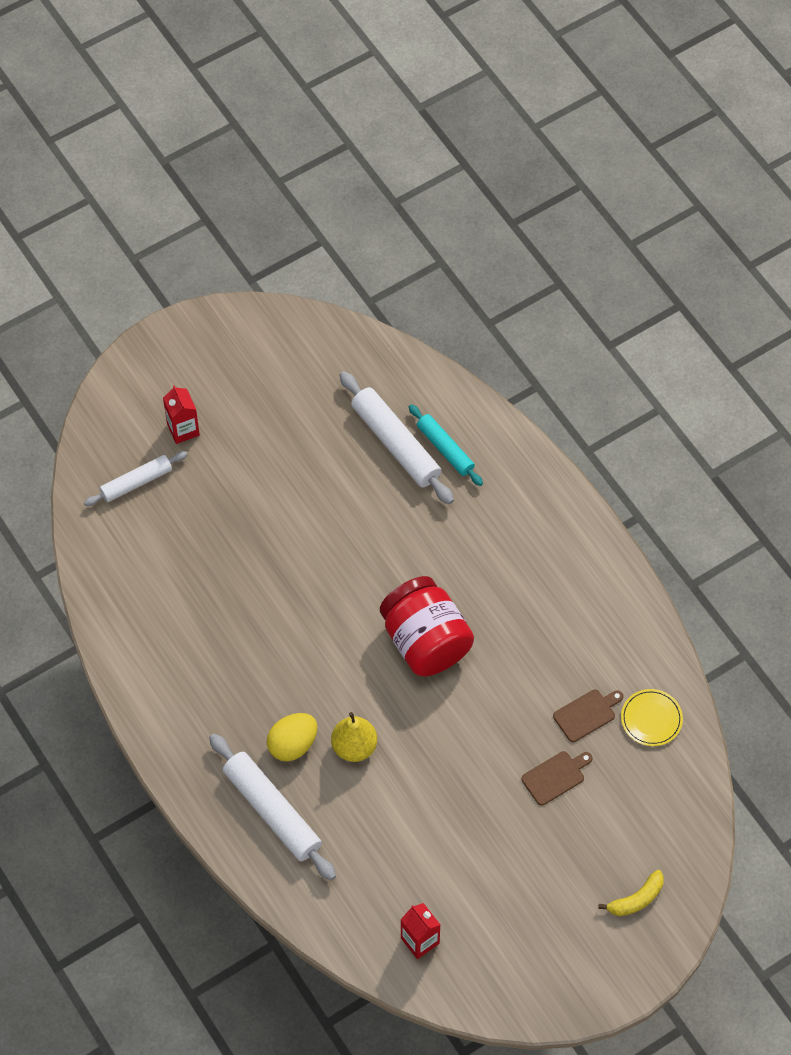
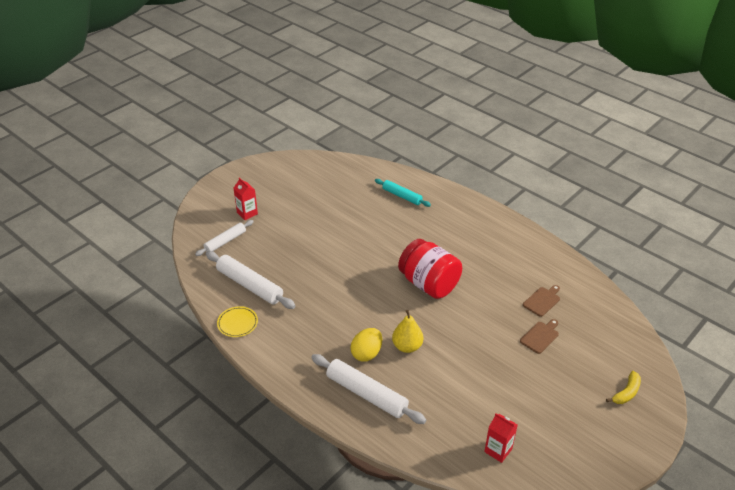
camera: 15 degrees left, 20 degrees down
(395, 444) = (373, 199): white rolling pin -> white rolling pin (249, 285)
(651, 719) = (581, 295): yellow plate -> yellow plate (237, 323)

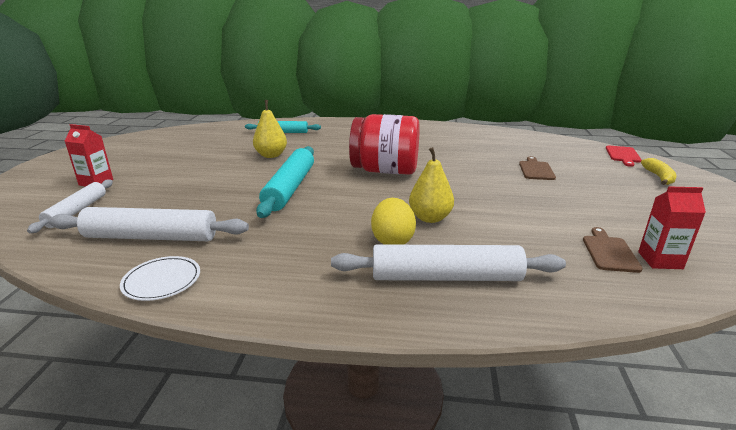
camera: 35 degrees left, 15 degrees down
(237, 323) = (162, 281): yellow plate -> white plate
(351, 274) = (289, 188): none -> turquoise rolling pin
(369, 227) = (271, 155): none -> yellow pear
(542, 301) = (499, 151): brown cutting board -> brown cutting board (609, 252)
(642, 355) = (623, 155): none -> red cutting board

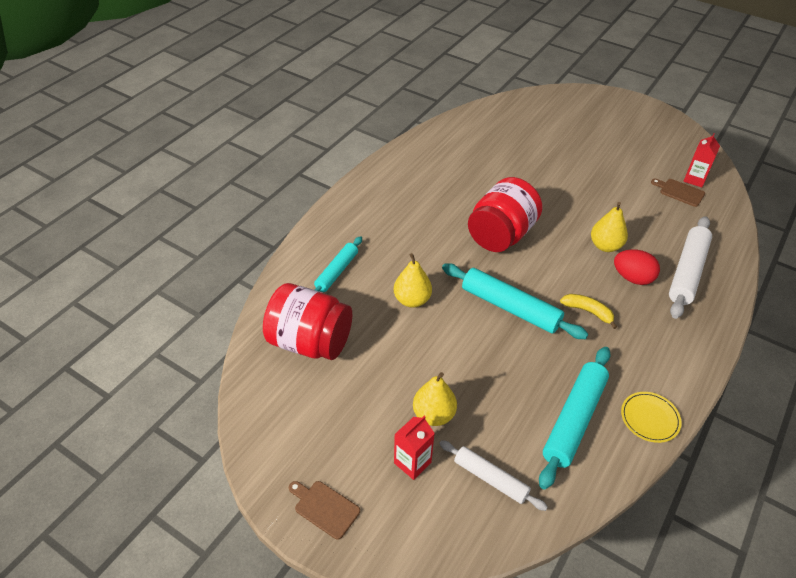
camera: 65 degrees left, 20 degrees up
(147, 181) = (433, 415): none -> yellow pear
(151, 237) = (574, 420): white rolling pin -> turquoise rolling pin
(162, 281) = (650, 418): white plate -> yellow plate
(208, 138) = (310, 342): none -> red jar
(392, 240) = (632, 278): yellow egg -> red egg
(536, 170) = (545, 154): brown cutting board -> brown cutting board (324, 508)
(623, 155) = (540, 99): red cutting board -> none
(659, 177) = (588, 109): yellow banana -> yellow banana (588, 312)

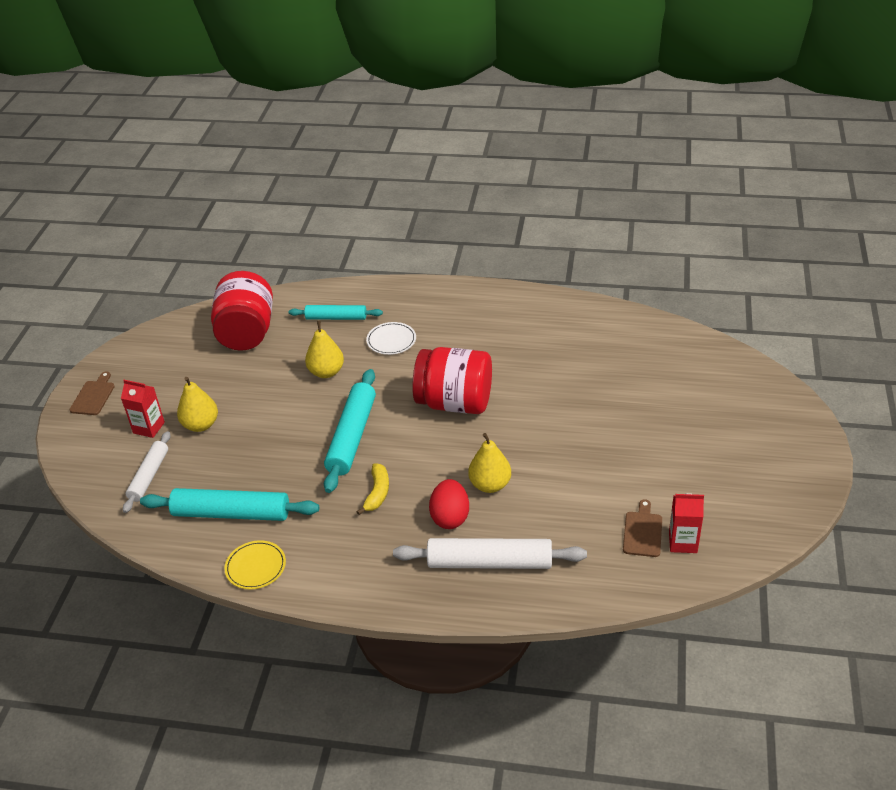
camera: 70 degrees right, 5 degrees down
(396, 246) = (391, 340): none -> white plate

